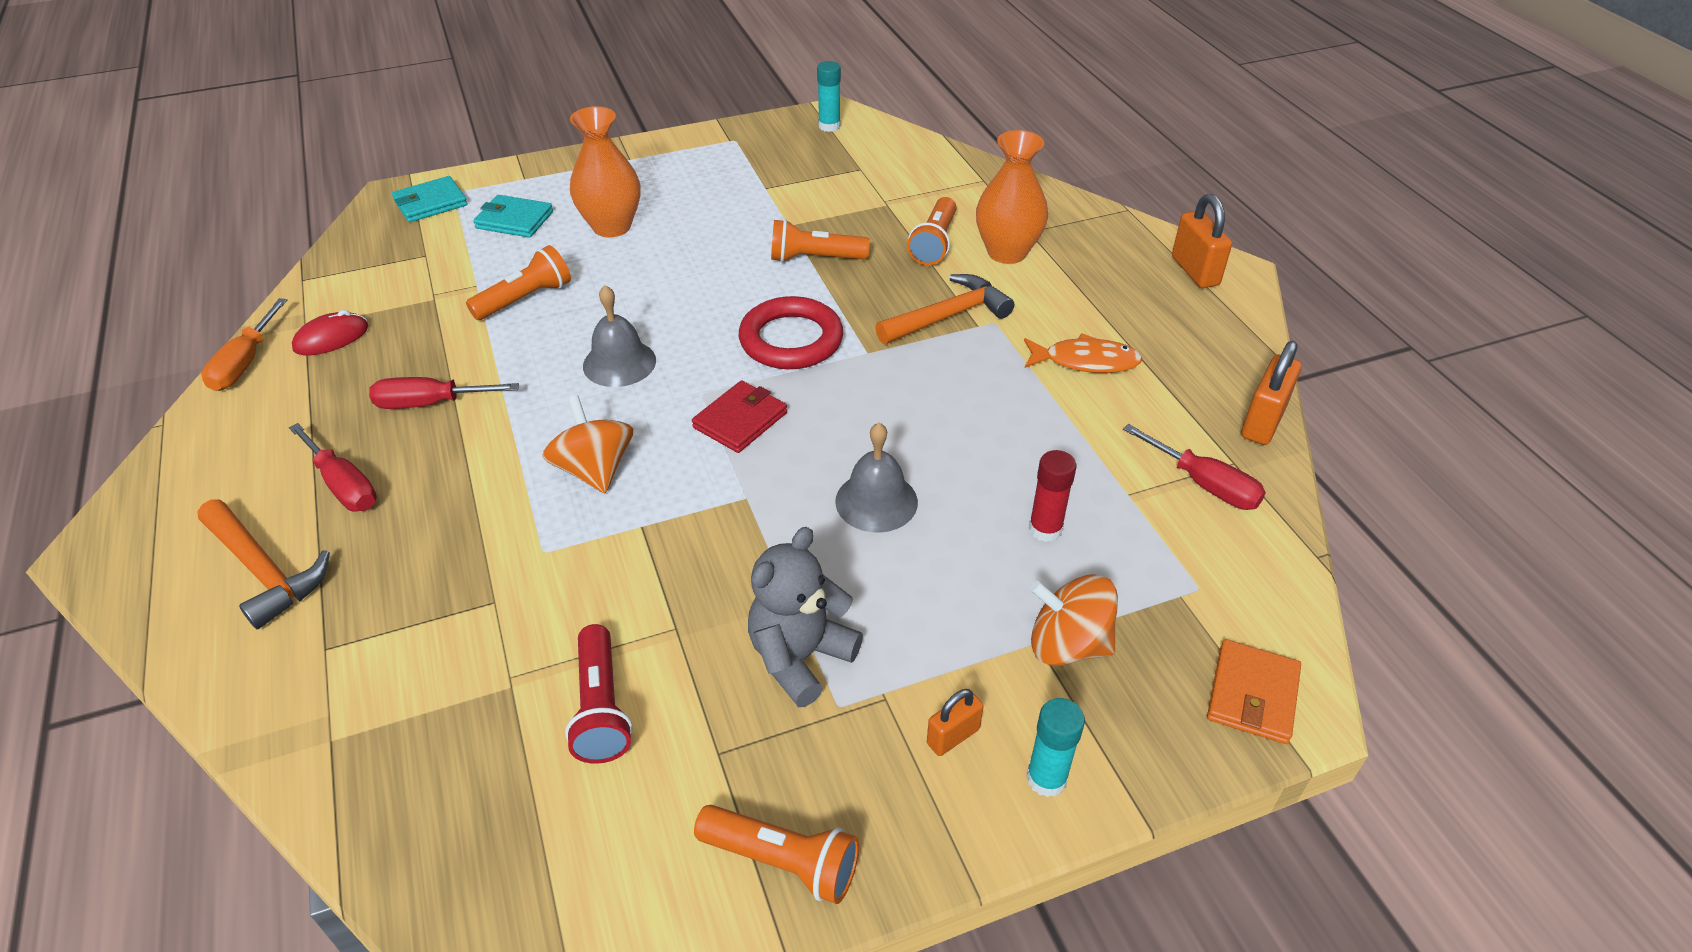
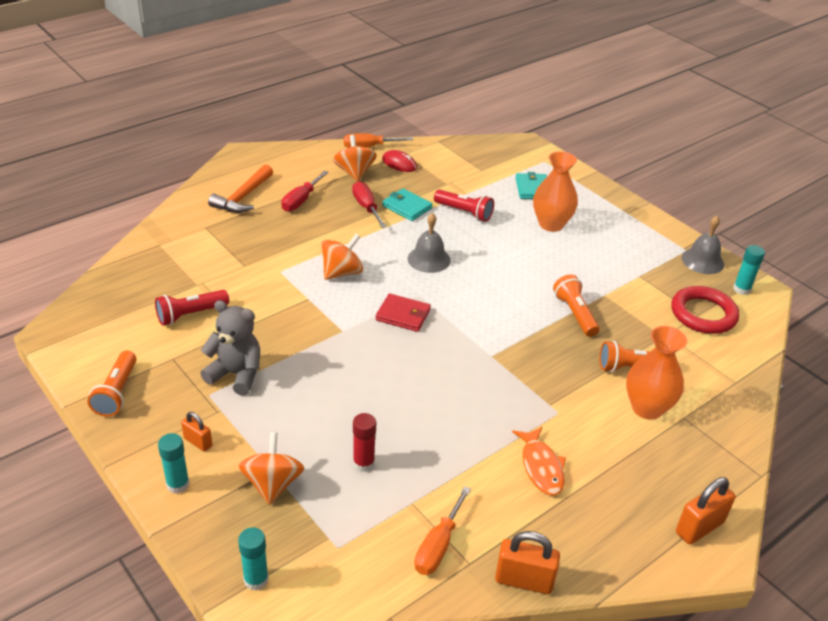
camera: 70 degrees right, 5 degrees down
(312, 397) = (354, 173): none -> orange spinning top
(431, 203) = (528, 157): turquoise wallet -> turquoise wallet (407, 207)
(525, 299) = (464, 212): orange flashlight -> red flashlight
(791, 340) = (485, 320): red ring -> red ring (703, 314)
(876, 501) = (359, 383): grey bell -> grey bell (702, 261)
(948, 316) = (551, 387): orange hammer -> none
(1204, 485) = (438, 546): red screwdriver -> orange screwdriver
(1252, 694) = (256, 579): orange wallet -> turquoise glue stick

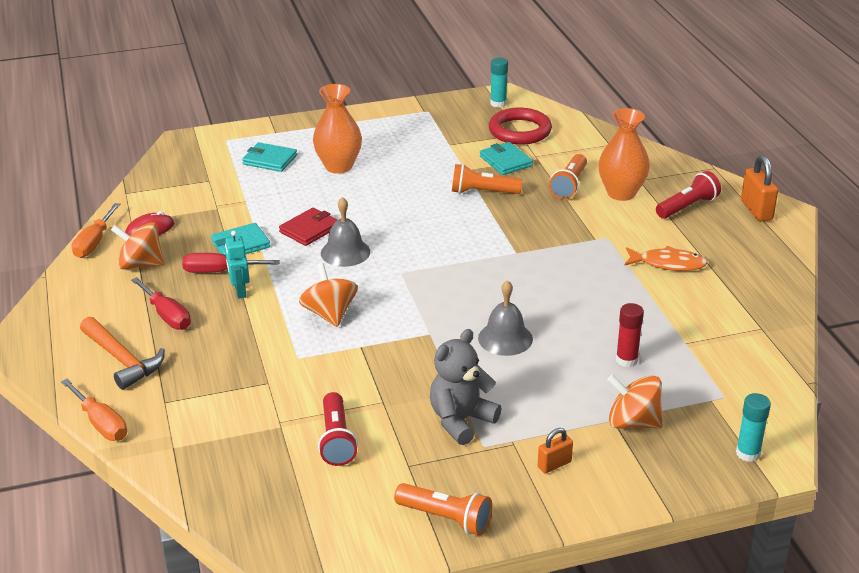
camera: 65 degrees left, 5 degrees down
(178, 484) = (610, 488): turquoise glue stick -> none
(347, 223) = (240, 291): none -> turquoise robot
(403, 315) = (427, 289): red wallet -> red wallet (309, 229)
(438, 546) = (738, 340): orange screwdriver -> orange screwdriver (101, 423)
(464, 212) = (280, 210): red flashlight -> red flashlight (687, 207)
(524, 581) = (786, 305): orange padlock -> none
(640, 316) = (506, 161): none -> turquoise wallet
(702, 261) = (448, 108): grey bell -> grey bell (505, 338)

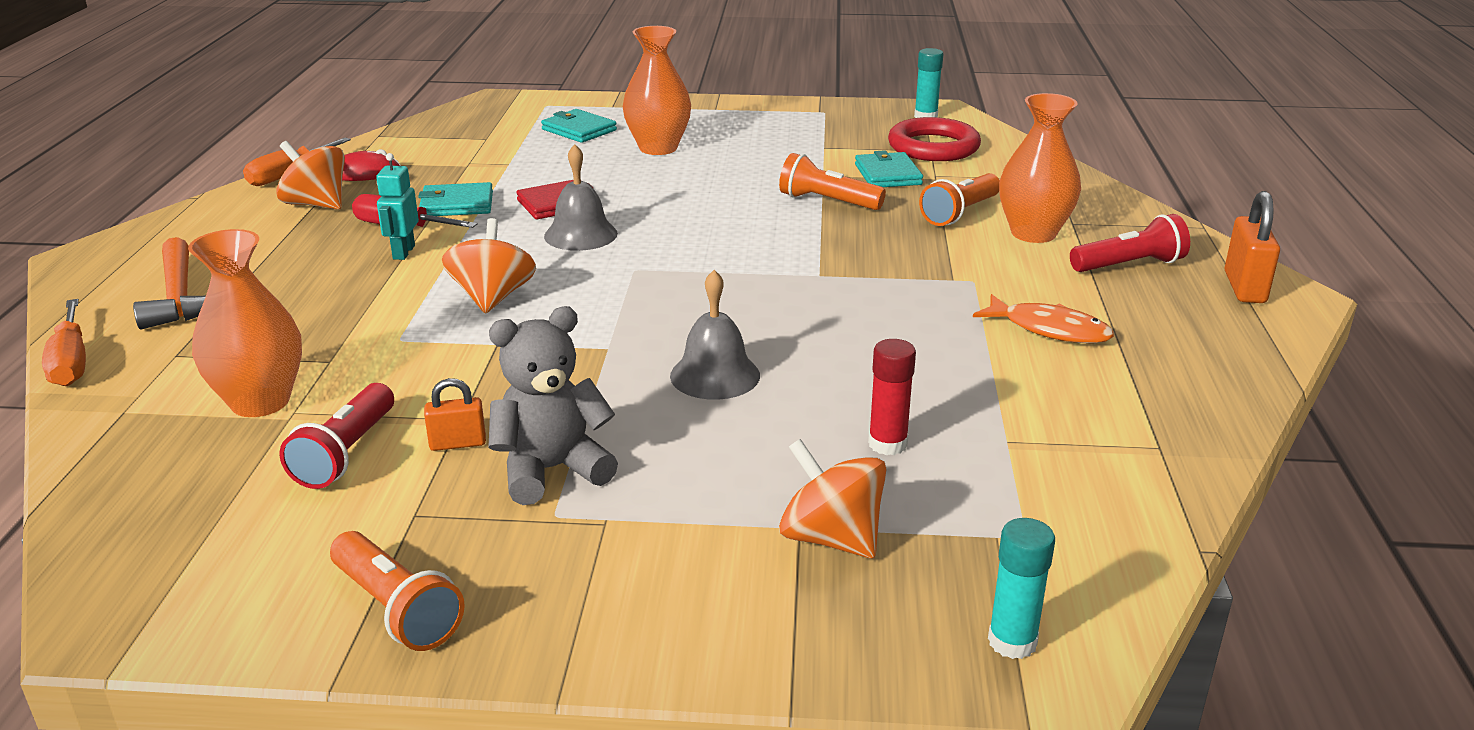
camera: 20 degrees right, 5 degrees down
(167, 316) = (287, 261): red screwdriver -> none
(253, 420) = (260, 402): none -> orange vase
(554, 464) = (645, 571): orange padlock -> orange padlock (458, 443)

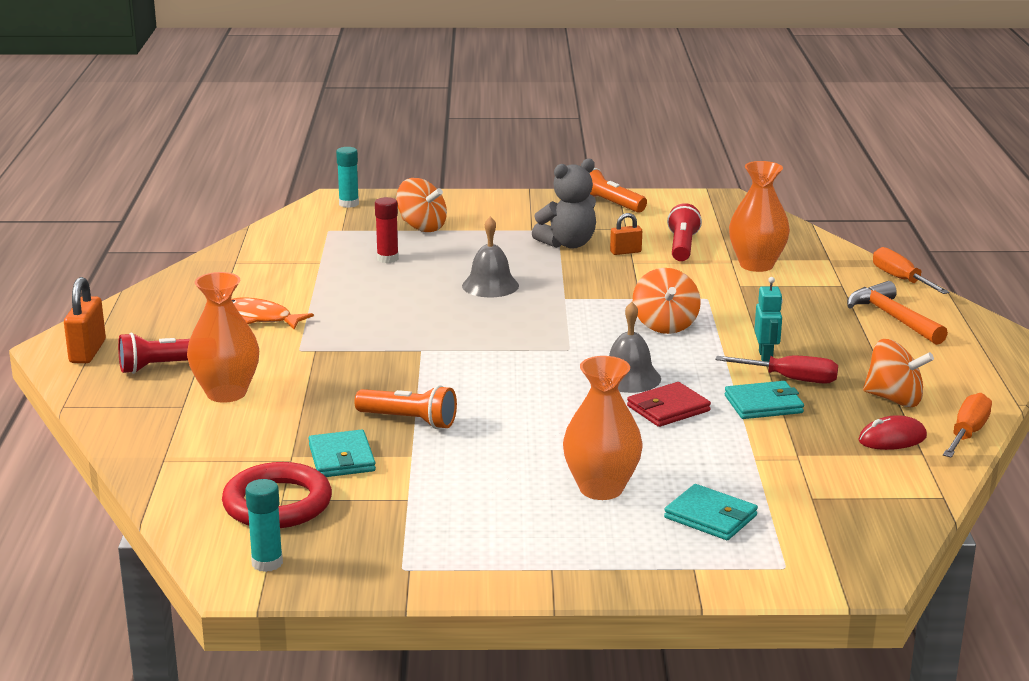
camera: 175 degrees right, 5 degrees down
(960, 213) = (284, 412): orange flashlight -> none

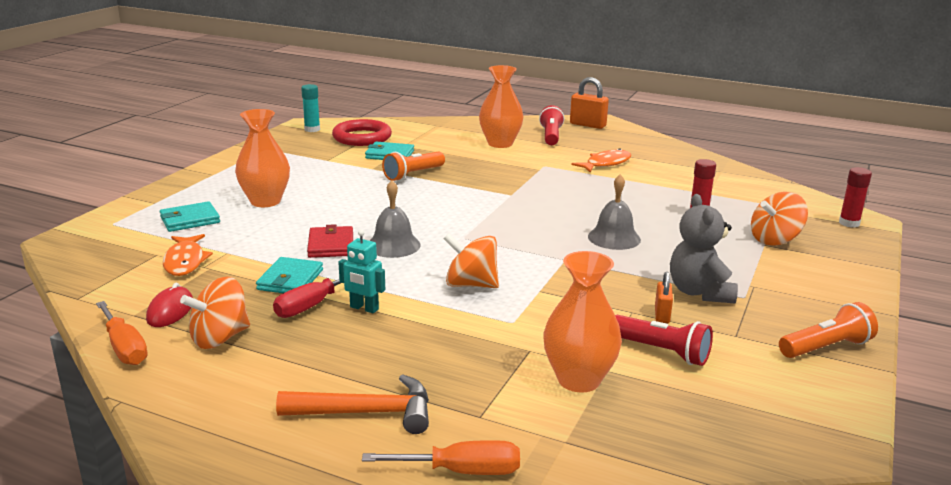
camera: 115 degrees right, 0 degrees up
(349, 204) = (849, 223): turquoise glue stick -> red glue stick
(804, 473) = (185, 261): none -> orange fish

